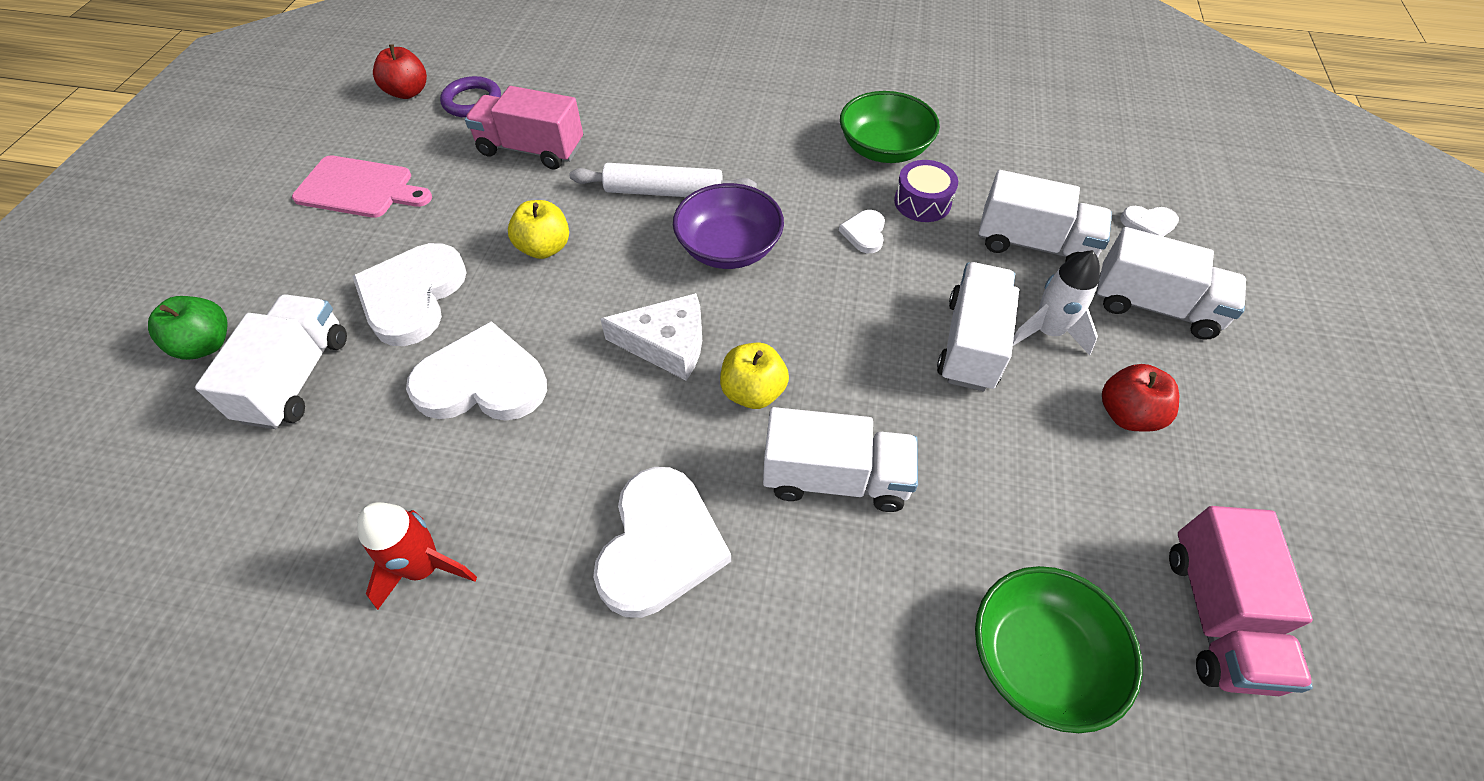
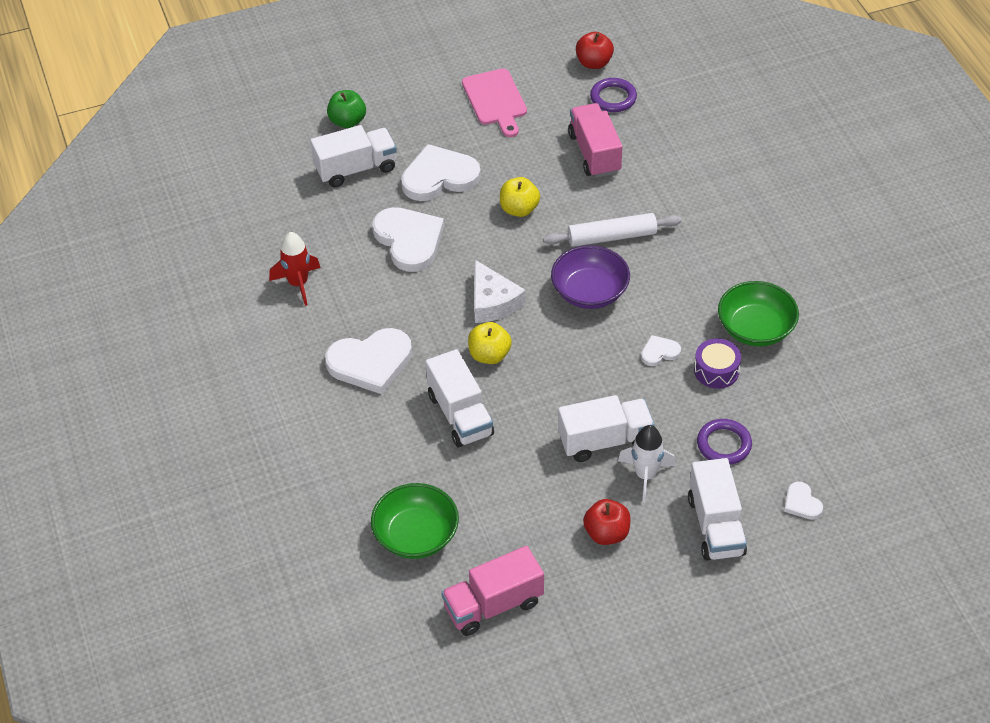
camera: 60 degrees right, 5 degrees down
(664, 192) = (612, 237): white rolling pin -> white rolling pin turned 75 degrees counterclockwise
(1034, 244) = (724, 444): white truck -> purple ring

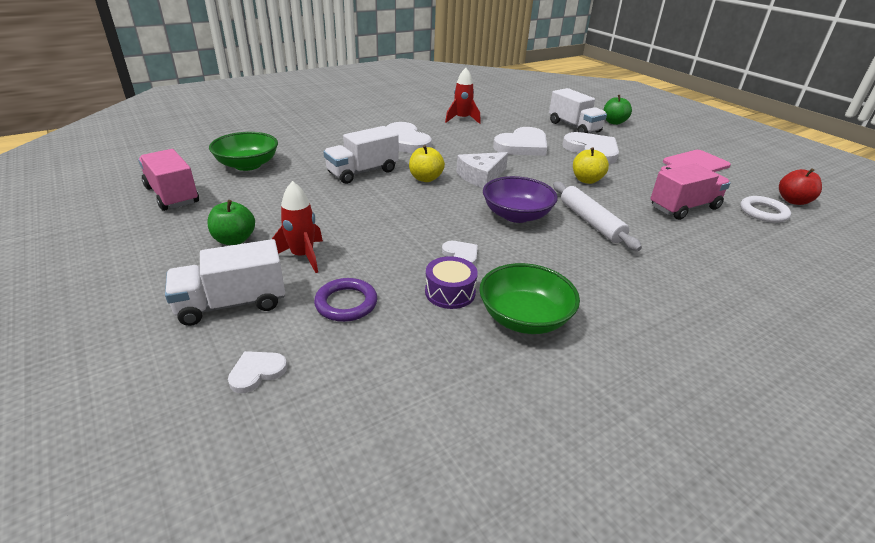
camera: 75 degrees right, 15 degrees down
(605, 440) = (344, 232): white truck -> none
(606, 533) = (234, 240): red apple -> green apple
(613, 98) = (763, 212): purple ring -> white ring
(645, 475) = (302, 256): white rocket -> red rocket

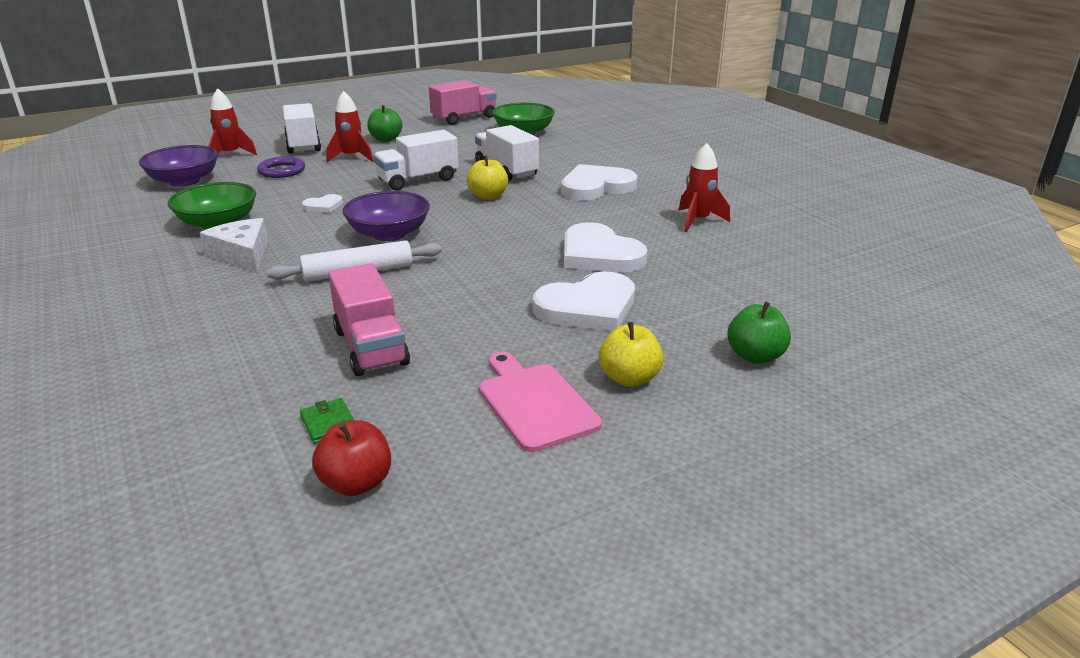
camera: 95 degrees right, 5 degrees down
(257, 372) = (231, 154): white heart -> red rocket
(381, 393) = (184, 181): none -> purple bowl
(450, 292) = (271, 200): purple drum -> none
(481, 176) = (491, 222): white cheese -> white cheese (242, 254)
(574, 127) = (703, 307): white truck -> white truck (418, 180)
(586, 180) = (474, 286): yellow apple -> yellow apple (629, 378)
(763, 212) = (328, 424): white ring -> green wallet

